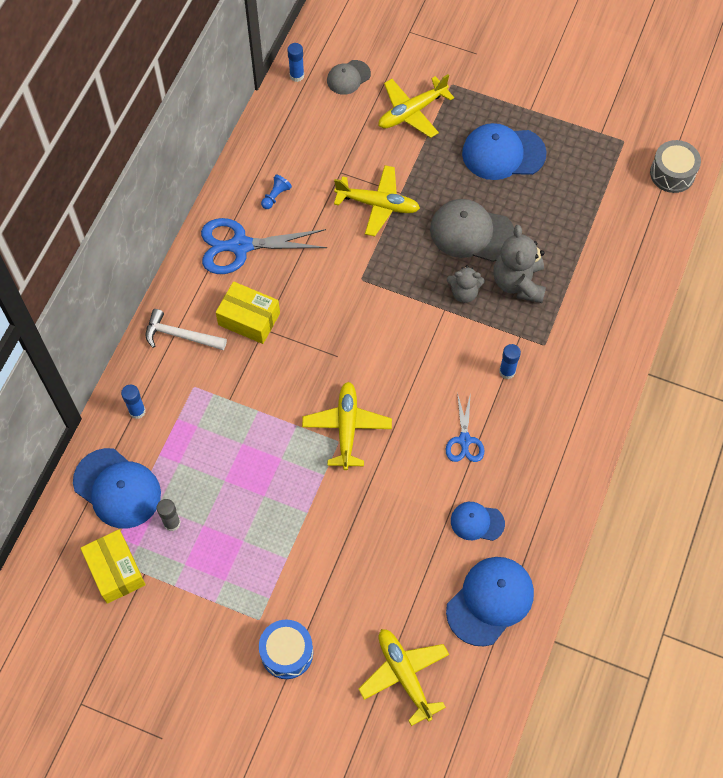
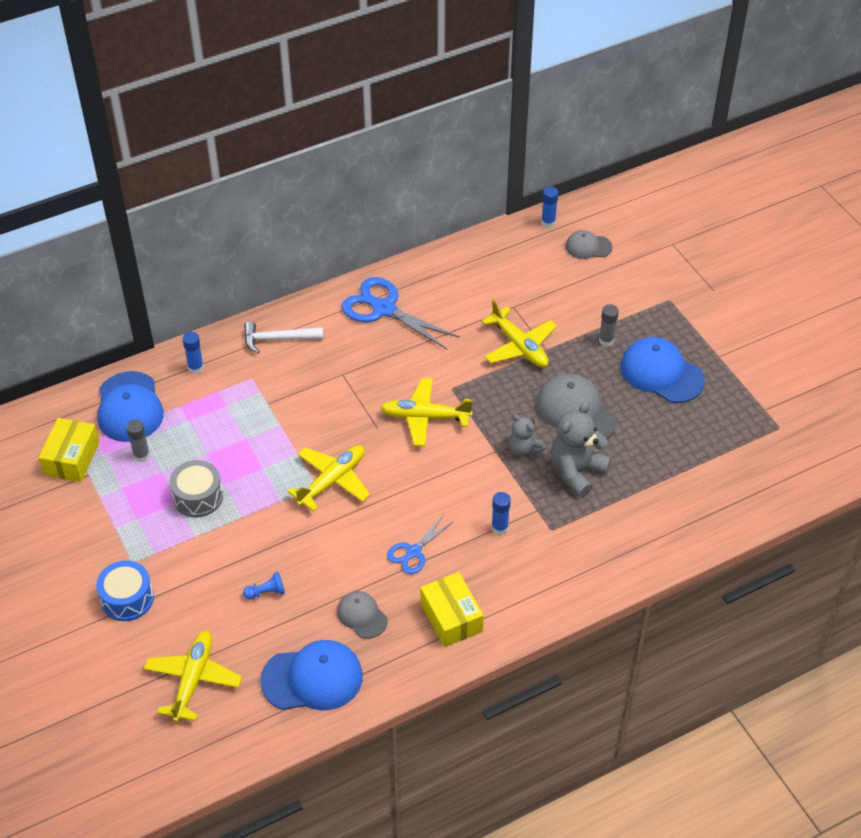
camera: 40 degrees right, 15 degrees down
(180, 335) = (278, 339): white hammer -> white hammer turned 60 degrees counterclockwise
(249, 319) = (338, 360): yellow box -> yellow box (451, 617)
(275, 196) = (445, 292): blue pawn -> blue pawn (266, 592)
(411, 112) = (615, 299): yellow plane -> yellow plane (425, 417)
(438, 153) = (606, 340): none -> grey glue stick
(477, 522) = (362, 616): blue cap -> grey cap
(672, 173) = (799, 478): grey drum -> grey drum (198, 497)

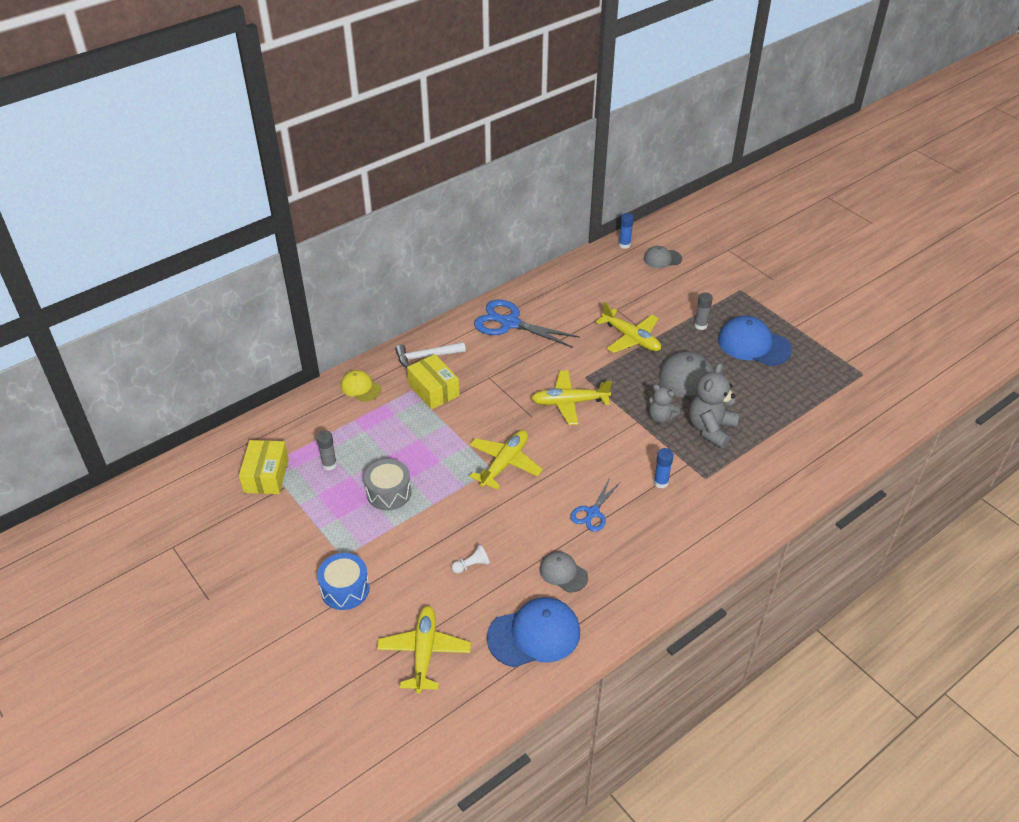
camera: 10 degrees left, 5 degrees down
(129, 407) = (309, 426): blue cap -> none
(196, 368) = (360, 387): blue glue stick -> yellow cap
(266, 592) = (471, 565): blue pawn -> white pawn
(451, 617) = (642, 563): yellow box -> yellow box (434, 390)

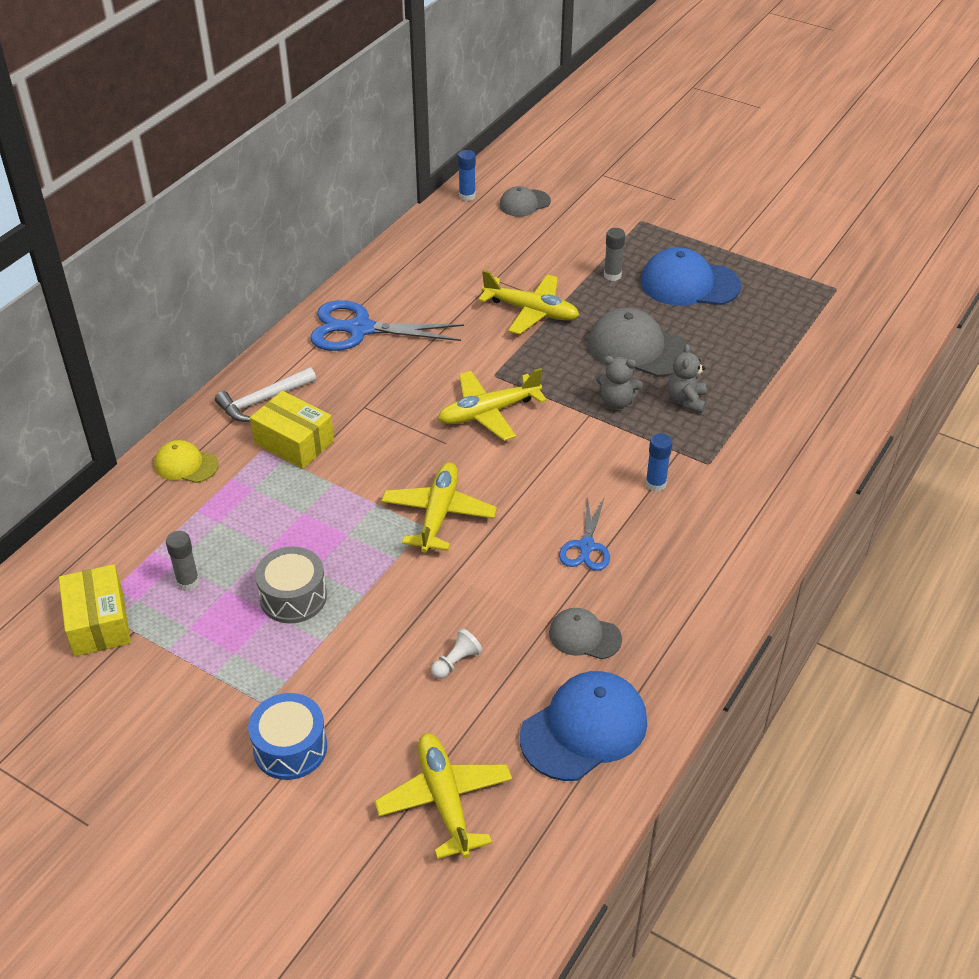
camera: 20 degrees left, 0 degrees up
(710, 429) = (686, 400): grey teddy bear -> grey teddy bear, size x0.61

